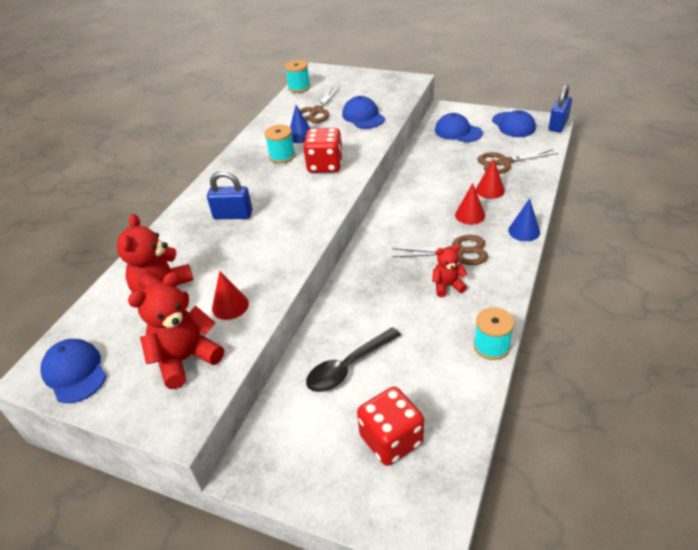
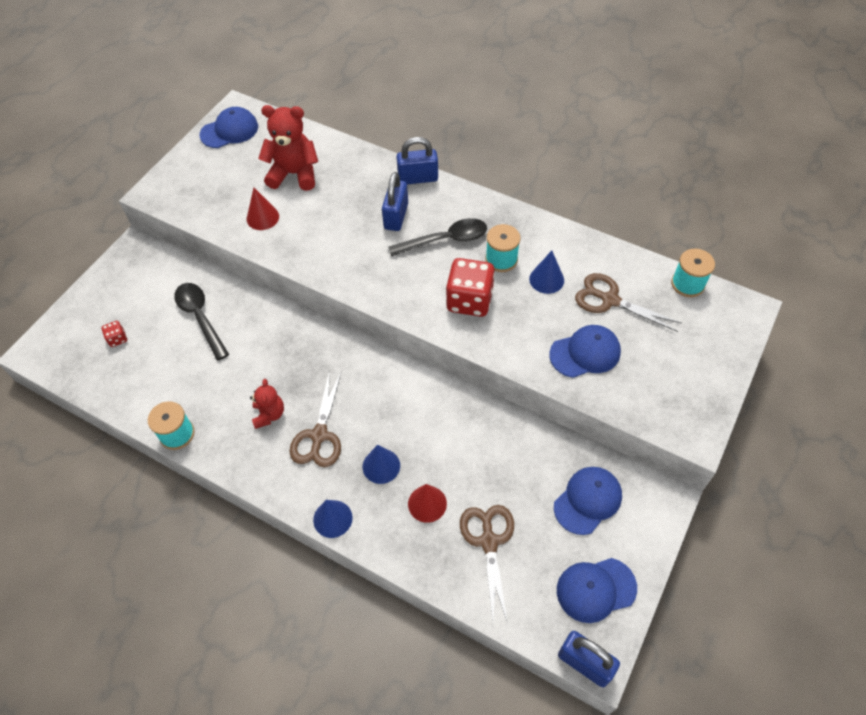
camera: 95 degrees right, 15 degrees up
(185, 210) = (418, 178): none -> blue padlock
(186, 359) = (214, 192): red teddy bear -> none
(262, 185) = (445, 240): none -> black spoon
(391, 440) = (117, 339): red dice -> red dice, size x0.45
(470, 215) = (381, 466): red cone -> blue cone

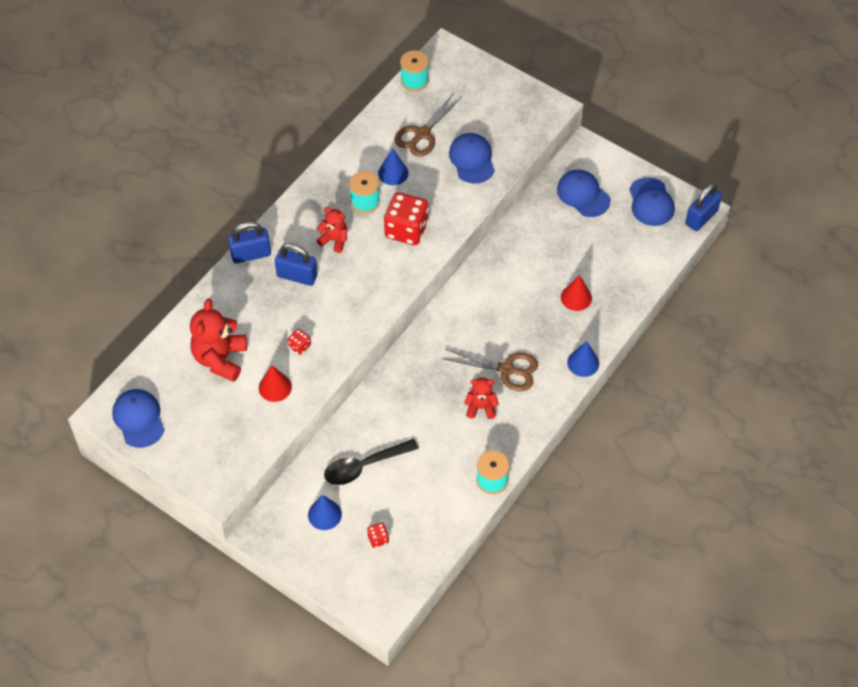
camera: 85 degrees left, 0 degrees up
(311, 229) = (299, 346): none -> red dice
(381, 466) = (540, 326): blue cone -> blue cone (324, 514)
(418, 178) = (251, 254): blue padlock -> blue padlock turned 75 degrees clockwise
(445, 240) = (334, 240): black spoon -> red teddy bear
(489, 541) = (610, 261): brown scissors -> none

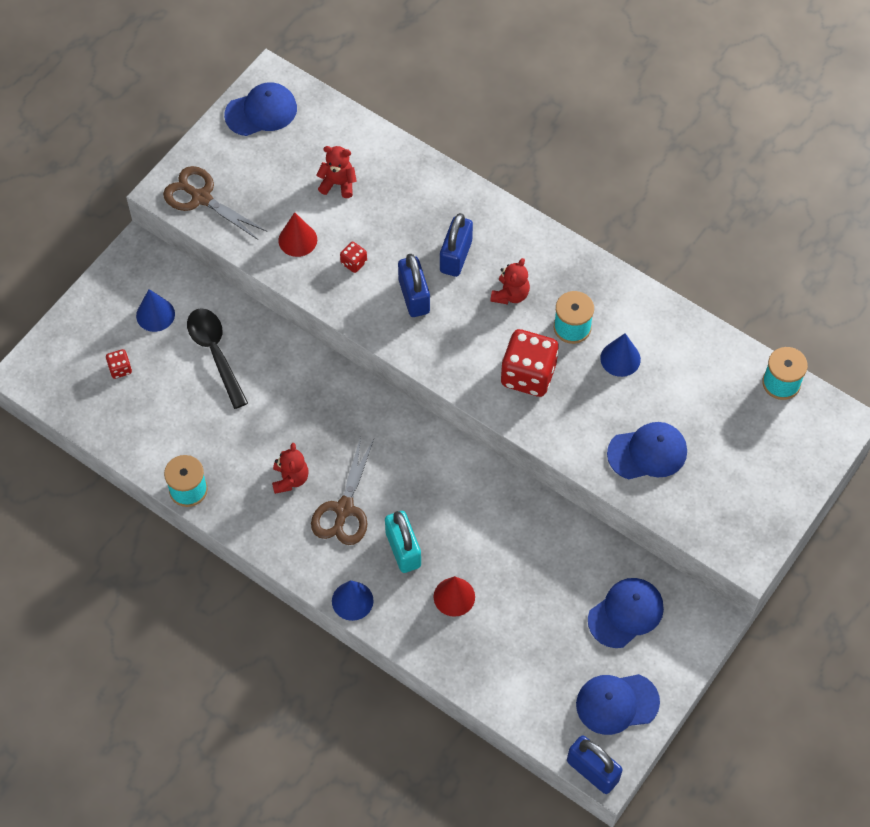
camera: 90 degrees right, 5 degrees up
(220, 359) = (338, 184): red teddy bear -> red teddy bear, size x0.57
(251, 254) = (487, 207): blue padlock -> blue padlock (414, 296)
(422, 134) = (688, 392): brown scissors -> brown scissors (201, 198)
(539, 330) = (403, 549): none -> turquoise padlock

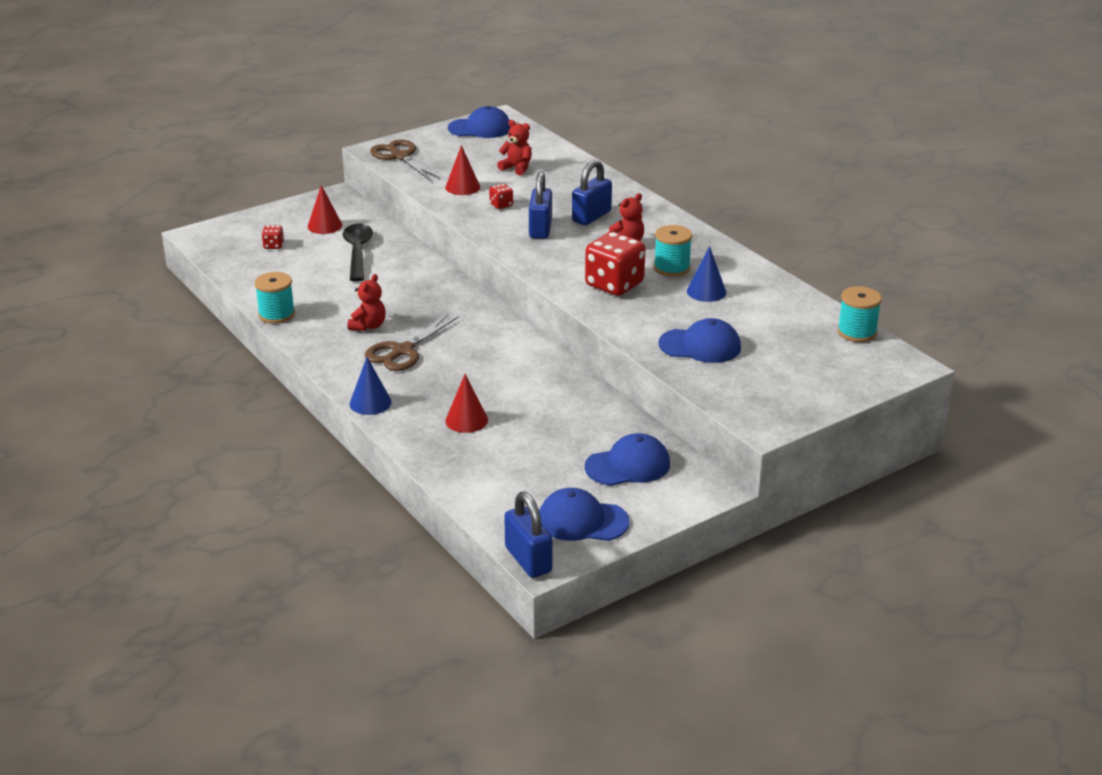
camera: 20 degrees right, 30 degrees down
(155, 314) = (324, 226): blue cone -> red cone
(403, 549) = (439, 384): turquoise padlock -> none

